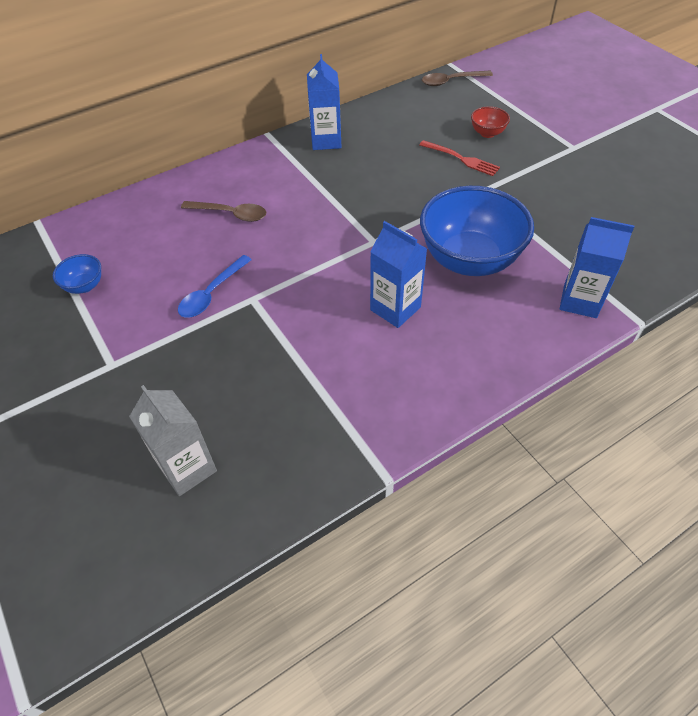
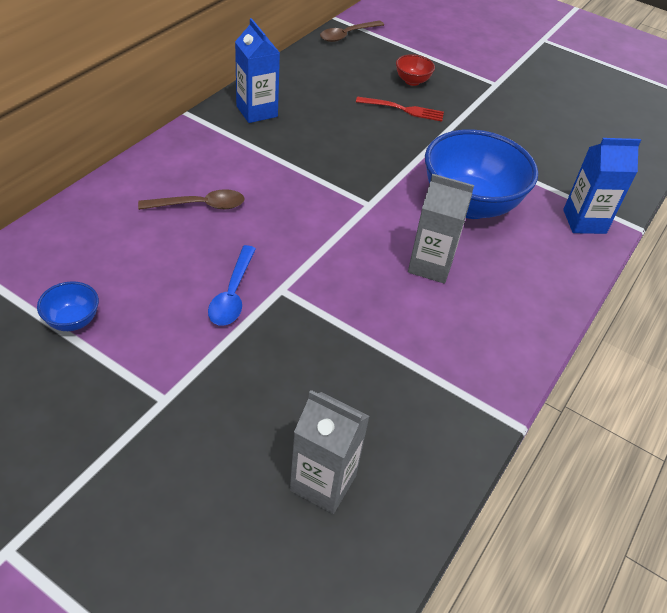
camera: 30 degrees left, 5 degrees down
(395, 308) = (430, 265): blue carton -> grey carton

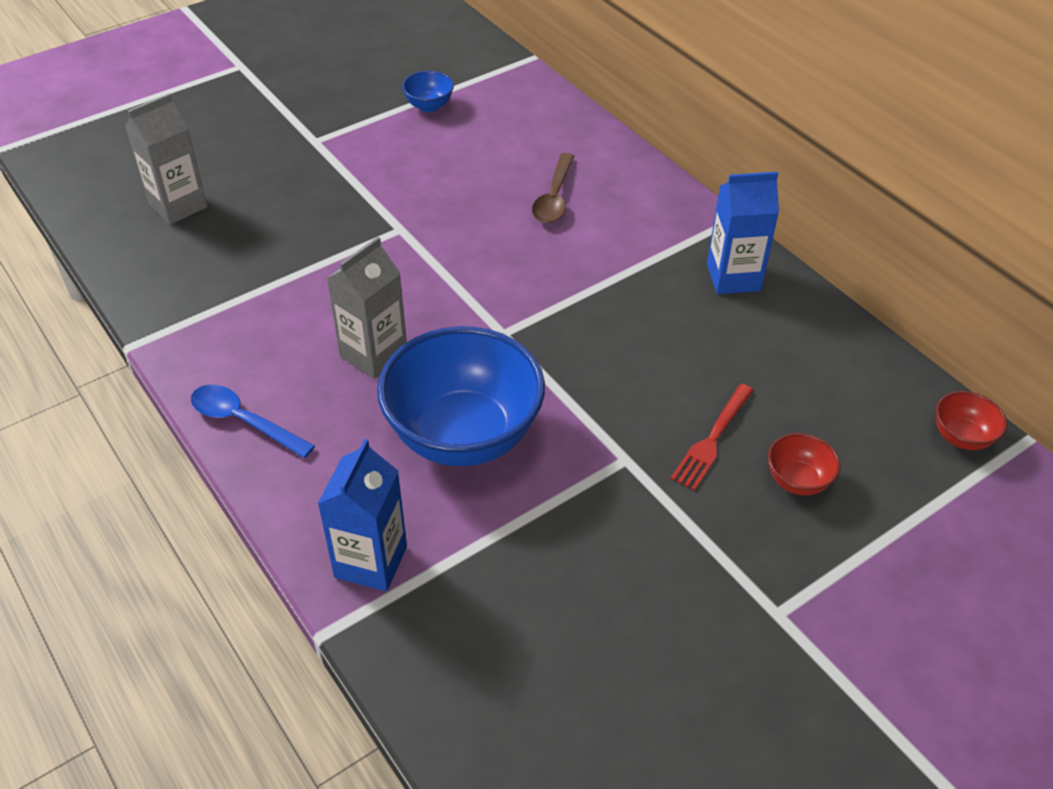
camera: 115 degrees right, 0 degrees up
(233, 294) = (411, 197): blue spoon -> blue spoon (243, 421)
(347, 35) = (961, 437): brown spoon -> red bowl

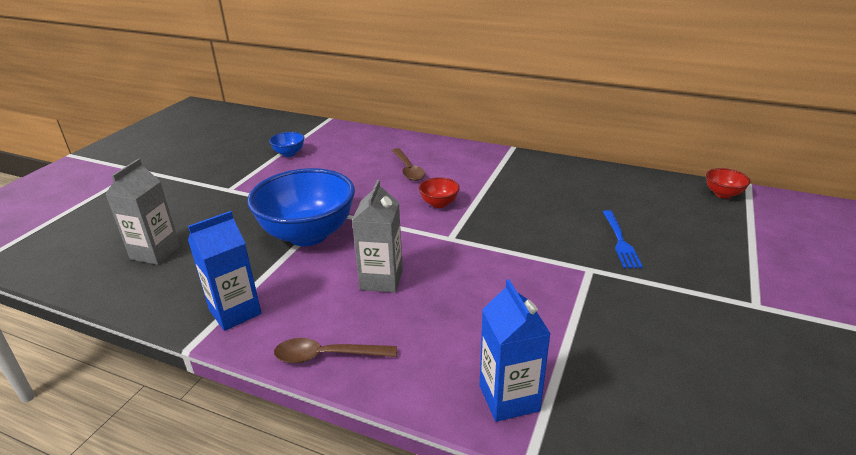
camera: 30 degrees left, 15 degrees down
(243, 421) = (327, 356): blue spoon -> brown spoon
(463, 435) = (486, 298): blue bowl -> blue bowl (308, 234)
(712, 439) = (620, 241): red fork -> blue fork
(733, 277) = (541, 171): blue carton -> blue carton (235, 312)
(797, 481) = (682, 241): red bowl -> red bowl (439, 203)

